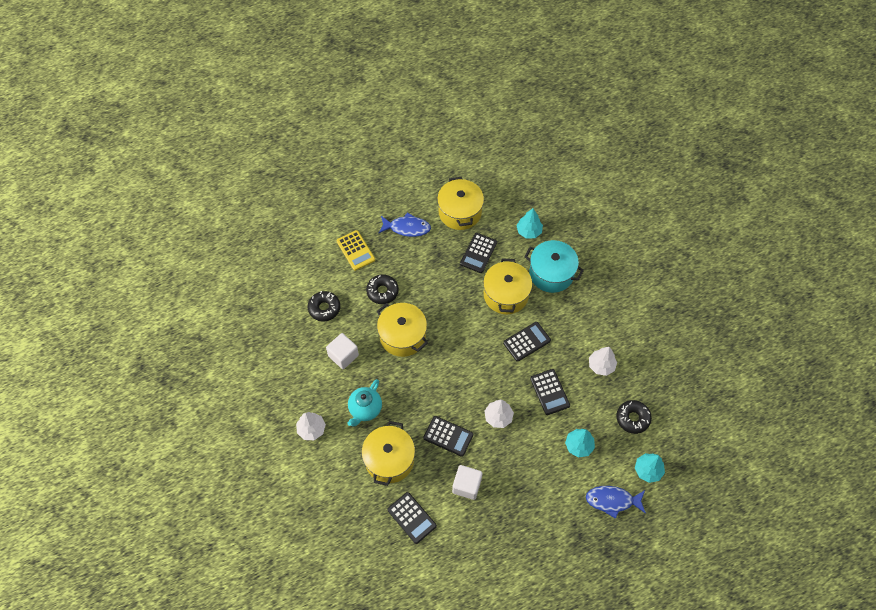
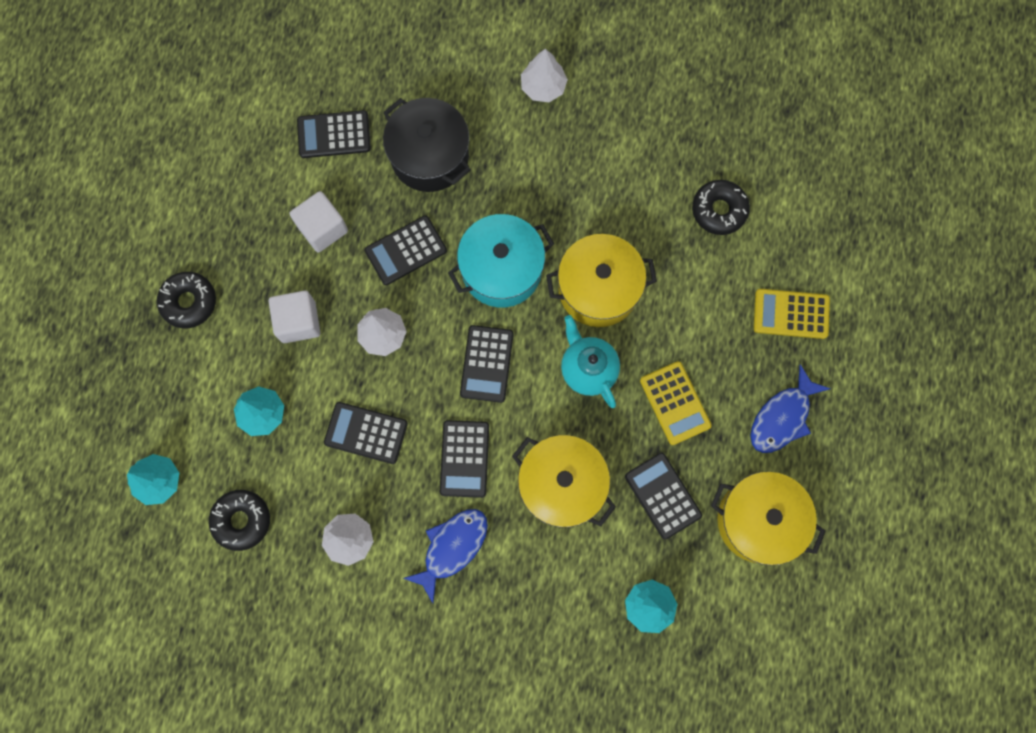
camera: 125 degrees right, 15 degrees up
(343, 355) = (624, 190): white cube -> white cube (299, 322)
(365, 409) = (522, 169): turquoise teapot -> turquoise teapot (588, 369)
(382, 291) = (692, 308): black donut -> black donut (189, 302)
(389, 459) = (429, 156): yellow pot -> black pot
(433, 272) = (675, 403): none -> yellow calculator
(476, 361) = (486, 364): none -> black calculator
(551, 273) = (549, 583): turquoise pot -> turquoise pot (501, 269)
(612, 500) = (159, 400): blue fish -> blue fish (452, 548)

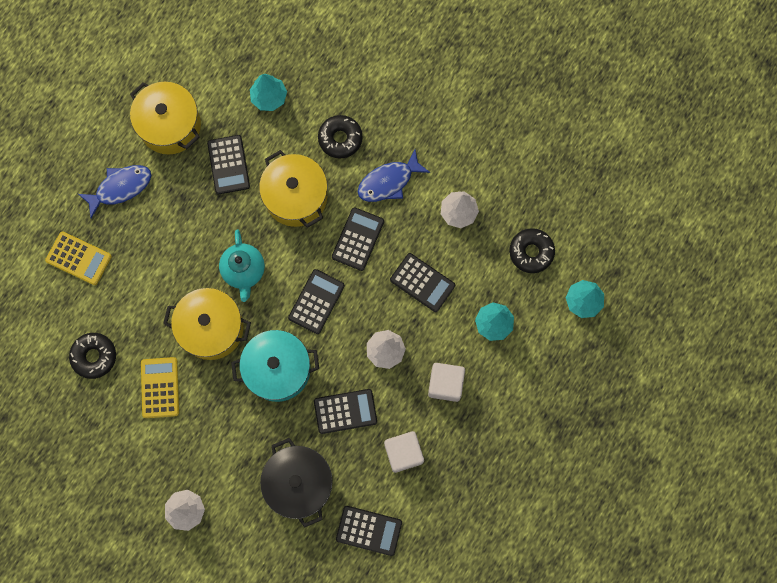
camera: 160 degrees left, 0 degrees up
(189, 302) = (524, 430): black donut -> black donut (340, 139)
(675, 403) = (192, 225): yellow calculator -> yellow calculator (160, 387)

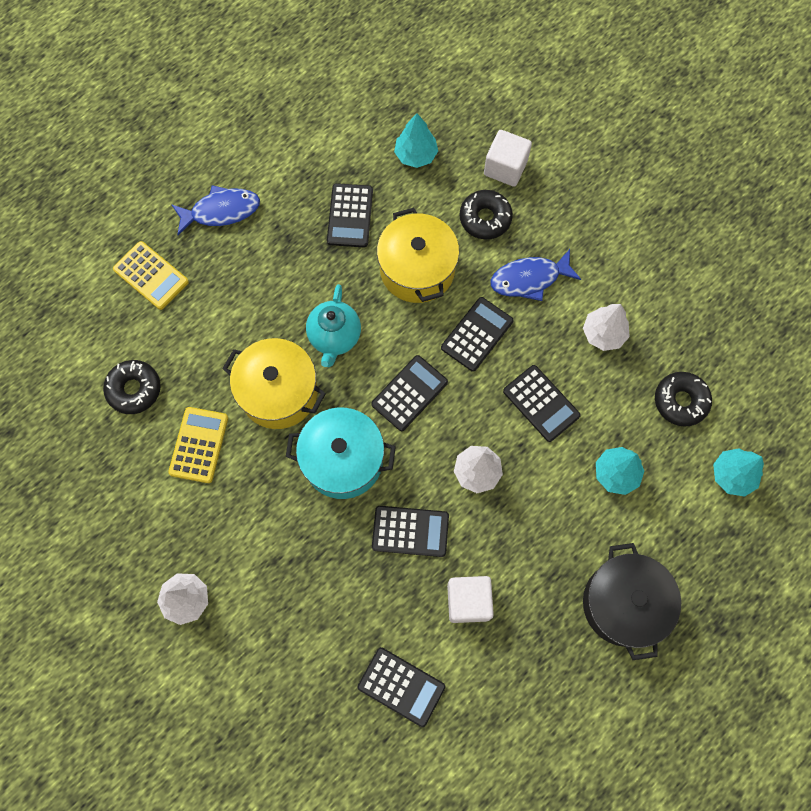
camera: 15 degrees right, 5 degrees down
(170, 125) = (296, 158): yellow pot -> none
(299, 483) = (331, 604): black pot -> black pot (623, 604)
(445, 384) = (540, 531): white cube -> white cube (505, 168)

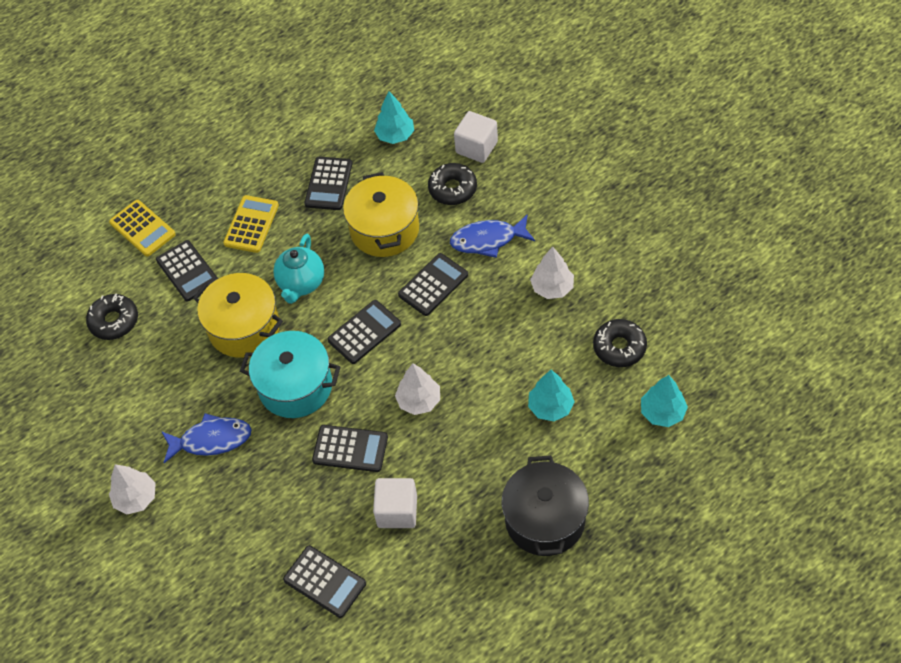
camera: 10 degrees right, 15 degrees down
(199, 445) = (165, 369): yellow calculator -> yellow calculator (251, 224)
(221, 211) = (213, 177): blue fish -> blue fish (211, 440)
(541, 403) = (486, 345): black calculator -> black calculator (187, 271)

